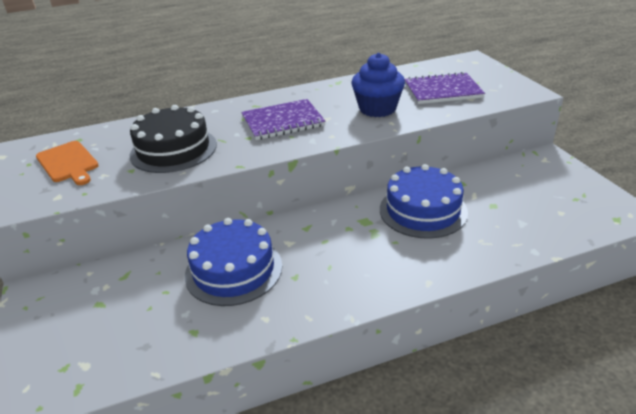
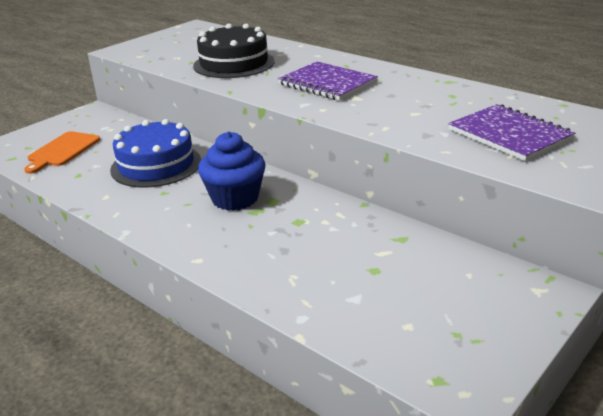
camera: 60 degrees right, 5 degrees down
(68, 163) = (184, 43): orange cutting board -> orange cutting board (62, 151)
(377, 109) = (409, 113): blue cupcake -> blue cupcake (235, 198)
(423, 210) = (320, 227): blue cake -> none

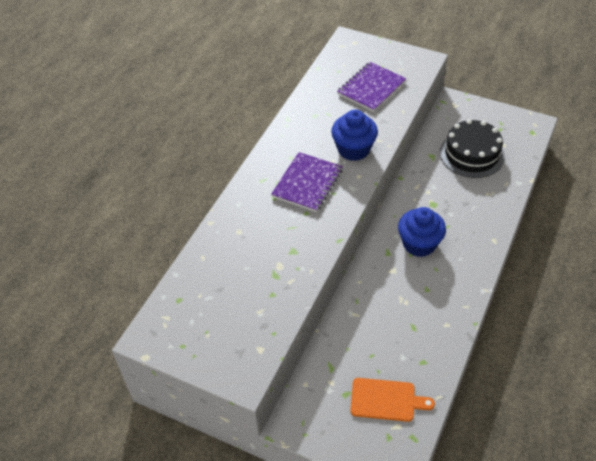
camera: 105 degrees left, 20 degrees up
(156, 165) = (388, 312): blue cake -> none
(234, 64) = (272, 258): black cake -> black cake (471, 154)
(373, 111) = (353, 149): none -> blue cupcake

